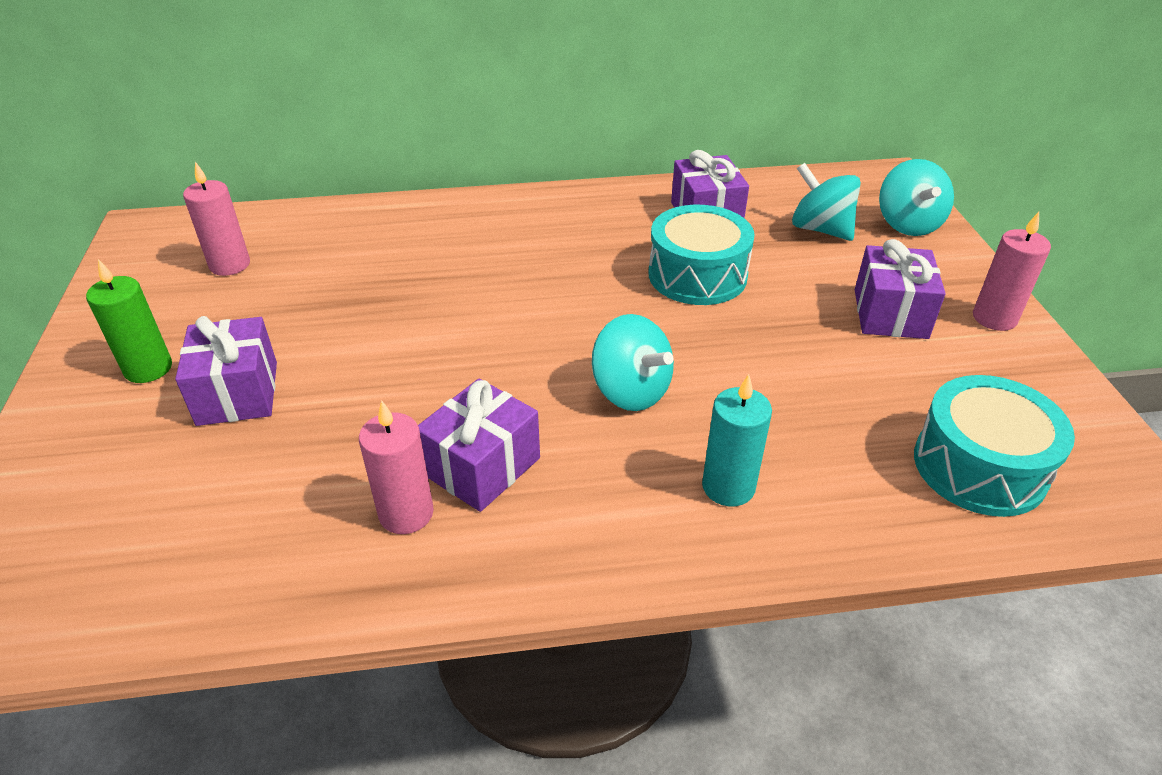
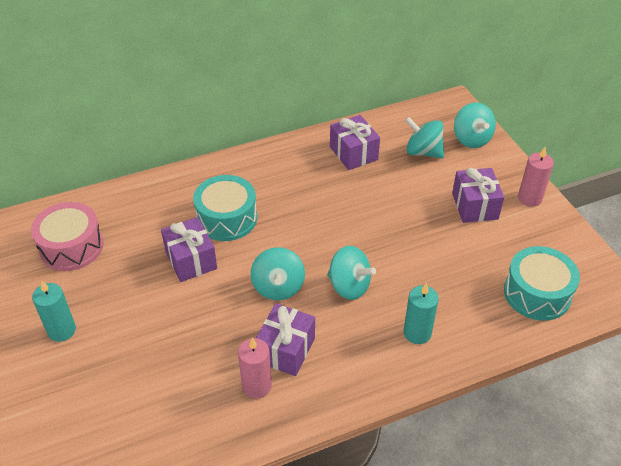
camera: 15 degrees left, 5 degrees up
(148, 368) = (62, 330): green candle -> turquoise candle
(230, 265) = (71, 247): pink candle -> pink drum
(237, 393) = (126, 335): purple gift -> purple gift (191, 260)
(511, 371) = (278, 287): none -> turquoise spinning top
(697, 275) = (361, 199): turquoise drum -> turquoise drum (227, 218)

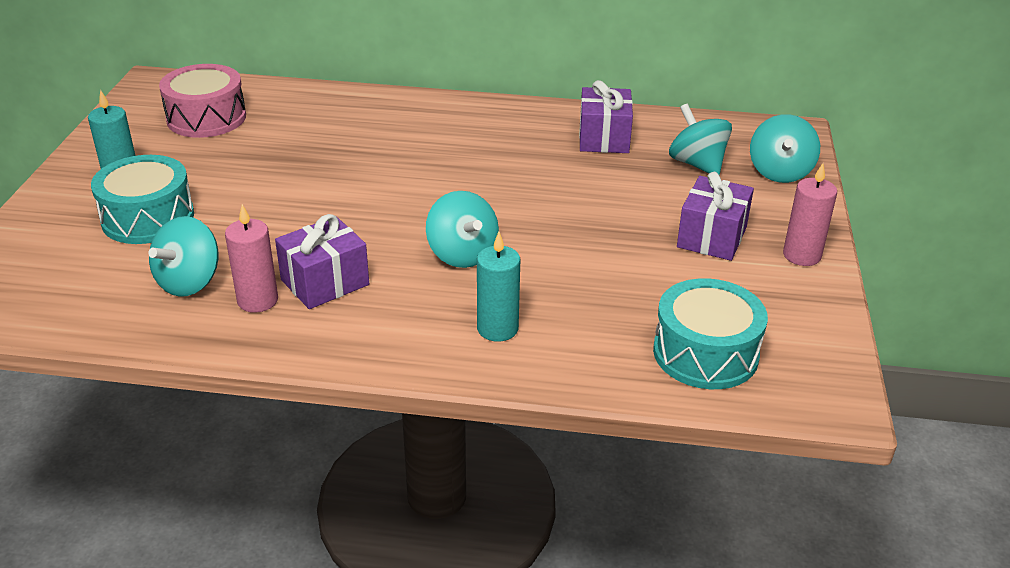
camera: 30 degrees right, 10 degrees down
(191, 260) = (311, 169): purple gift -> none
(227, 218) = (389, 147): turquoise drum -> turquoise drum (148, 218)
(278, 287) = (379, 225): turquoise spinning top -> turquoise spinning top (189, 282)

